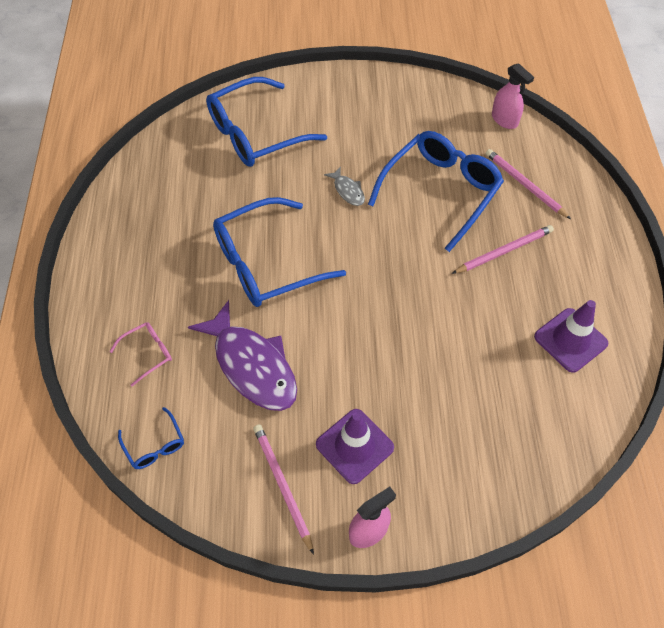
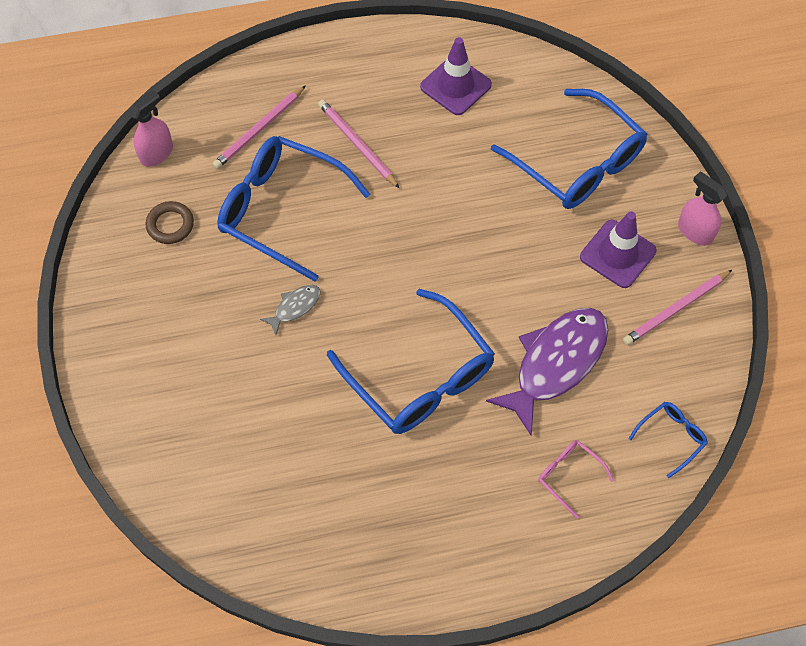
camera: 100 degrees left, 5 degrees up
(255, 134) = (211, 433): blue glasses -> blue glasses (577, 163)
(436, 124) = (170, 225): none -> brown ring

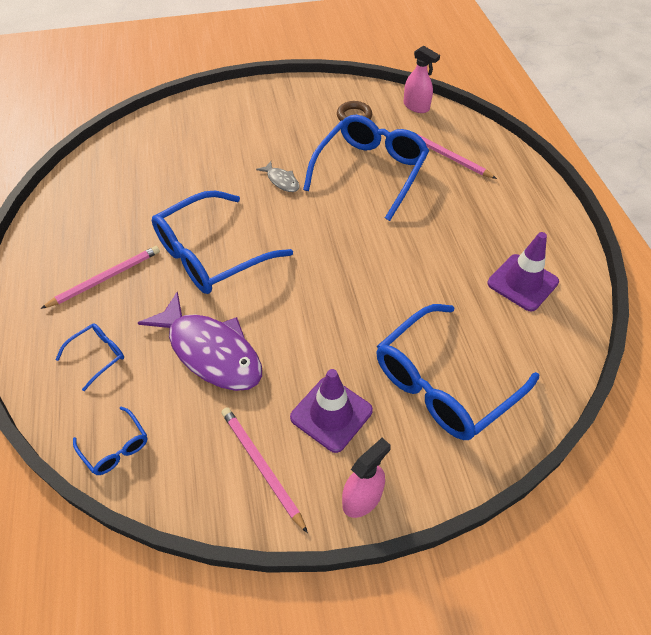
camera: 90 degrees right, 10 degrees down
(357, 144) = (441, 214): pink pencil -> pink pencil (105, 278)
(569, 476) = (98, 356): pink glasses -> blue glasses

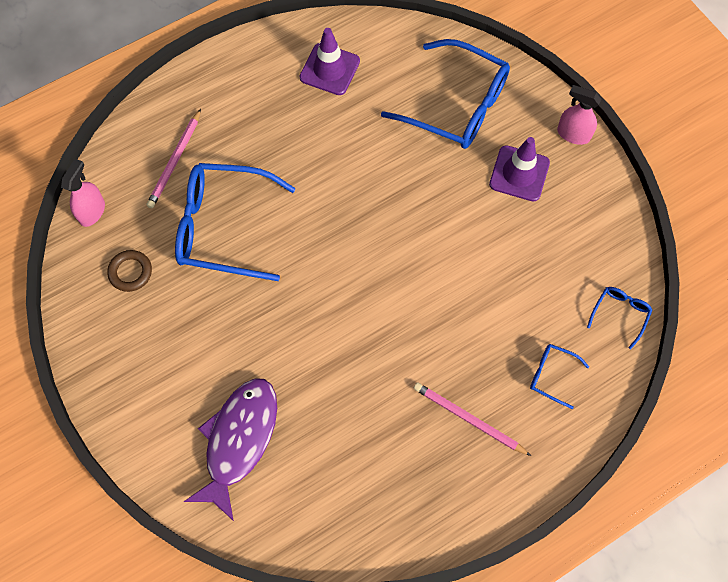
camera: 110 degrees left, 15 degrees up
(211, 254) = (398, 333): blue glasses -> none
(211, 352) = (505, 284): purple fish -> purple fish (239, 440)
(261, 466) = (583, 205): pink pencil -> none
(281, 181) = (269, 309): grey fish -> none

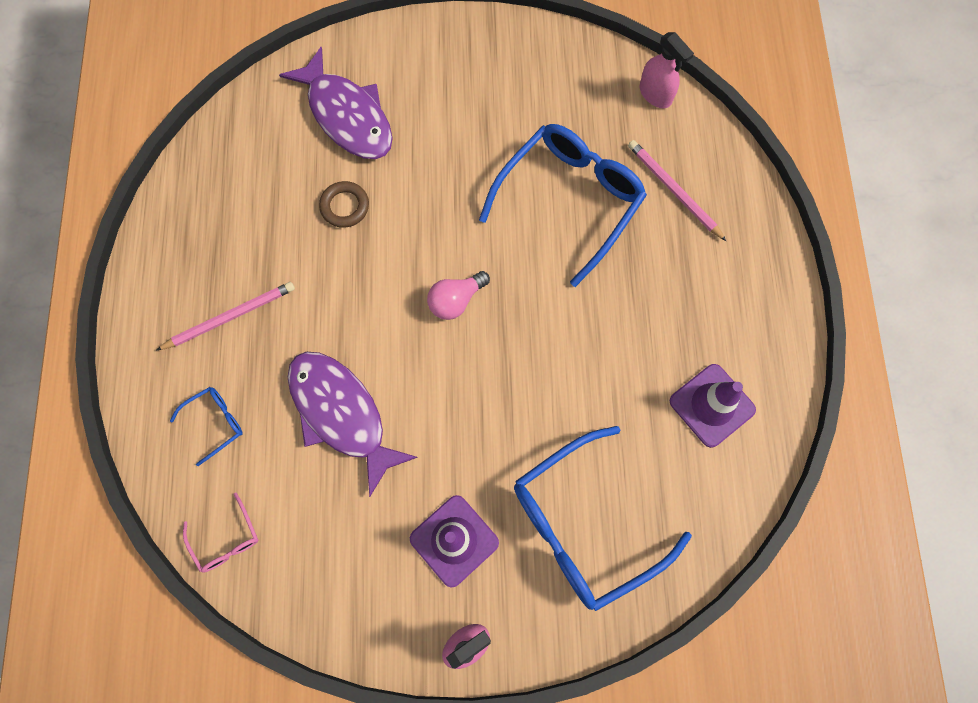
camera: 120 degrees right, 5 degrees up
(130, 272) = (568, 100): brown ring -> brown ring (345, 206)
(353, 263) = (456, 300): none -> pink light bulb
(486, 291) = (341, 414): none -> purple fish
(620, 314) = (226, 539): blue glasses -> pink glasses

